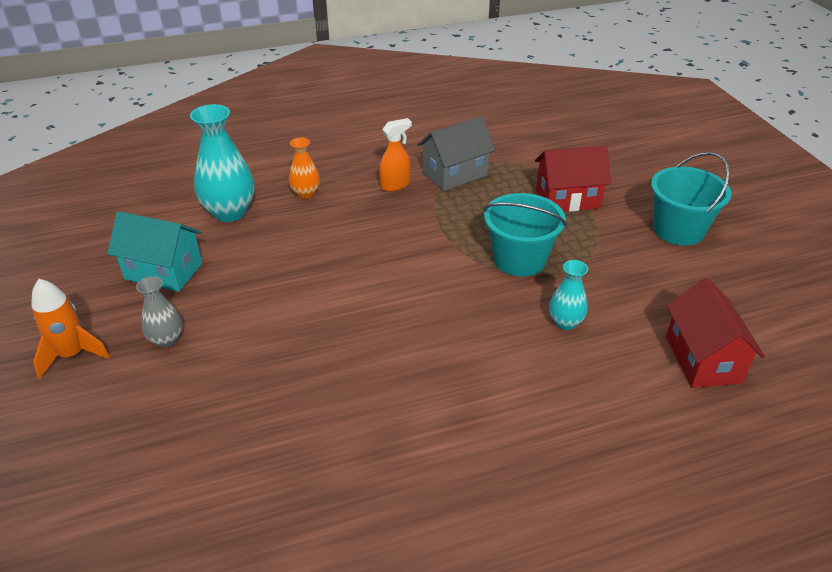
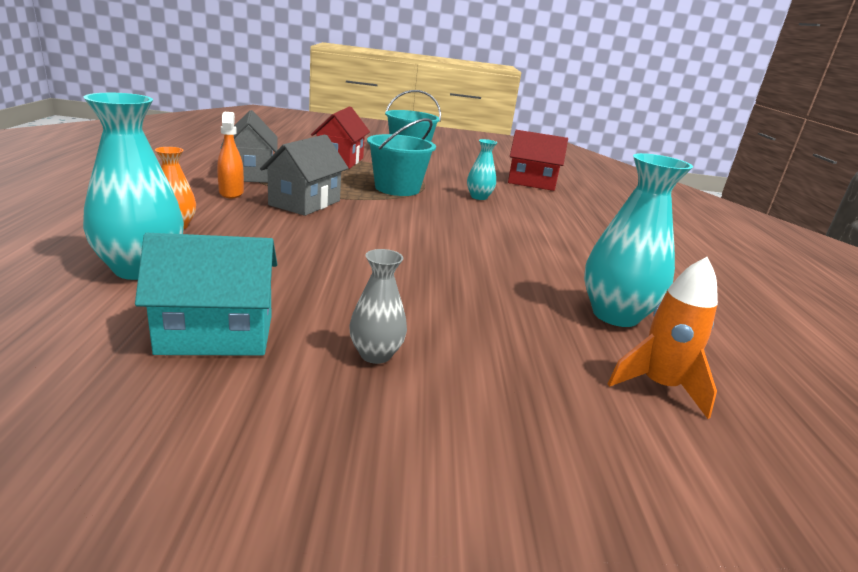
camera: 75 degrees left, 15 degrees down
(72, 355) = (347, 445): orange rocket -> orange rocket (658, 386)
(163, 271) = (216, 335): turquoise house -> turquoise house turned 45 degrees clockwise
(299, 473) = (615, 315): none -> turquoise vase
(411, 224) = (305, 203): none -> grey house

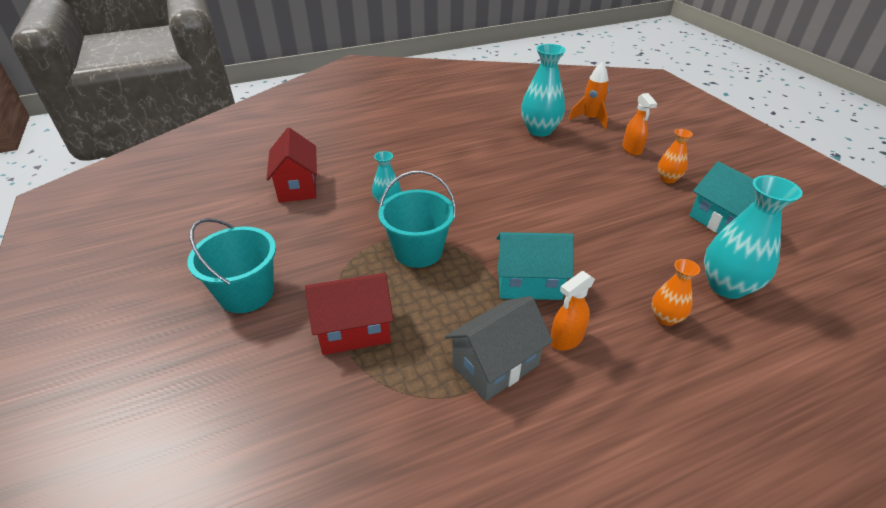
camera: 110 degrees left, 15 degrees up
(305, 203) = (529, 283): grey house -> turquoise house
(376, 354) = (668, 179): grey vase -> orange vase
(503, 371) = (632, 149): none -> orange spray bottle

